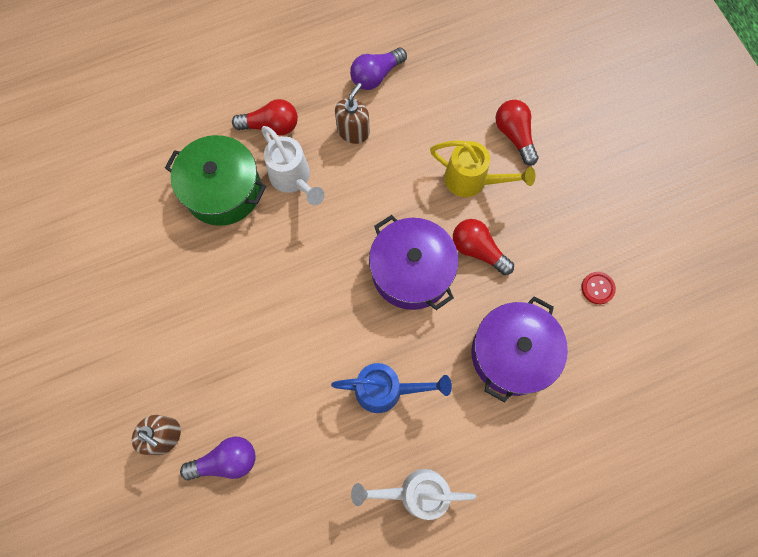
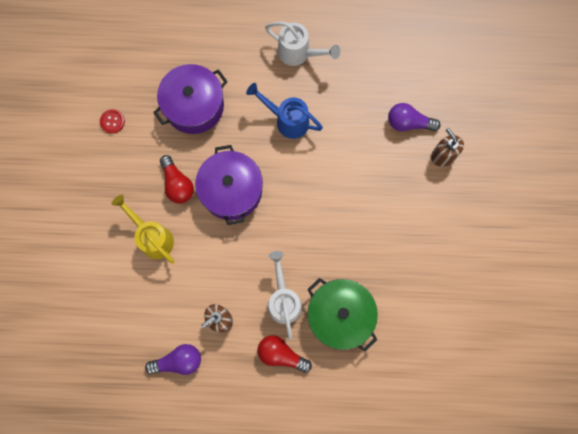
camera: 155 degrees left, 5 degrees up
(514, 135) = (101, 258): red light bulb -> none

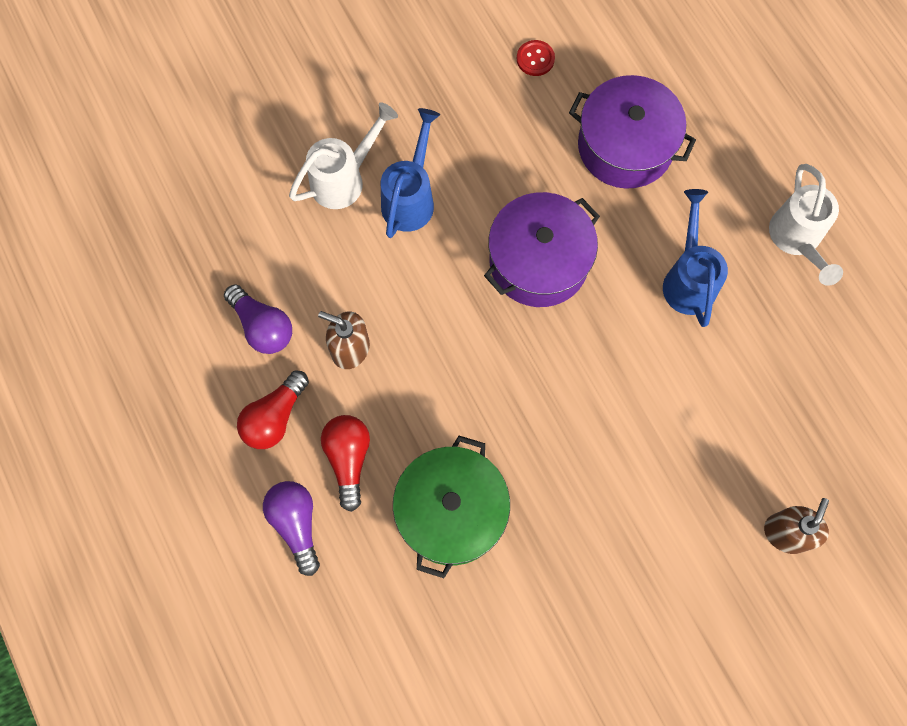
camera: 60 degrees right, 5 degrees down
(152, 237) = (411, 197): yellow watering can -> blue watering can
(177, 184) = (502, 187): red light bulb -> red light bulb (274, 417)
(283, 299) = (427, 419): white watering can -> white watering can (344, 179)
(408, 123) = (801, 453): purple light bulb -> purple light bulb (296, 524)

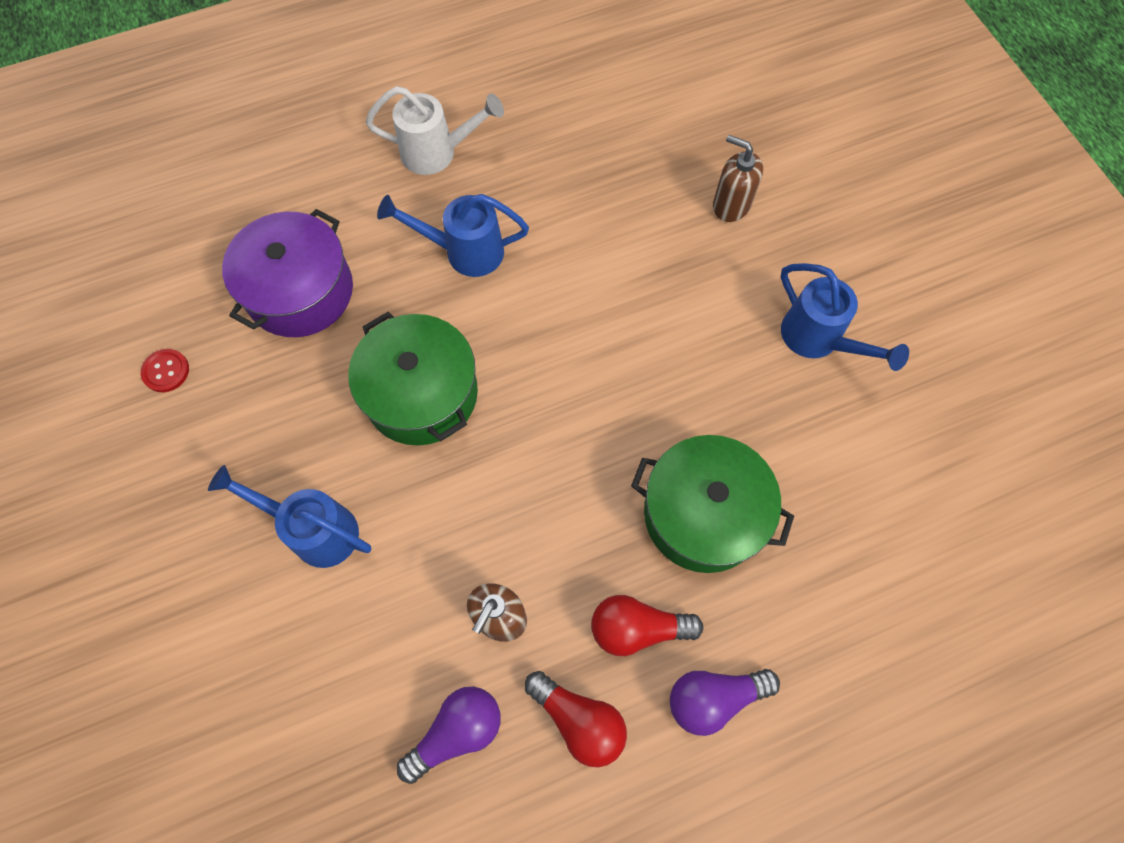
camera: 85 degrees left, 5 degrees down
(344, 179) = (271, 611): white watering can -> none
(539, 261) = (421, 393): purple pot -> green pot
(640, 622) = (818, 340): none -> blue watering can

